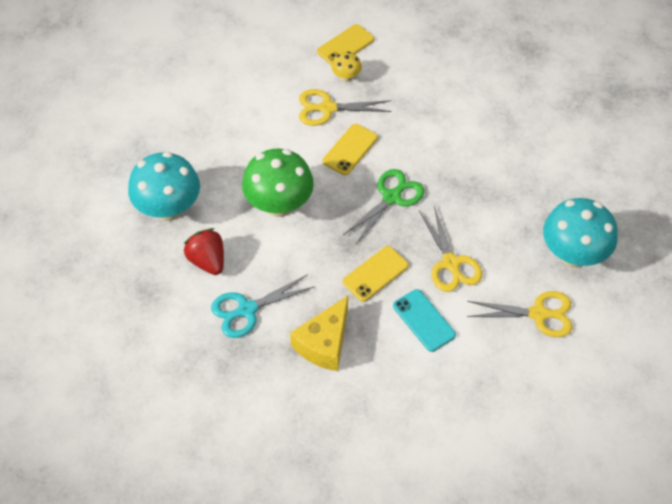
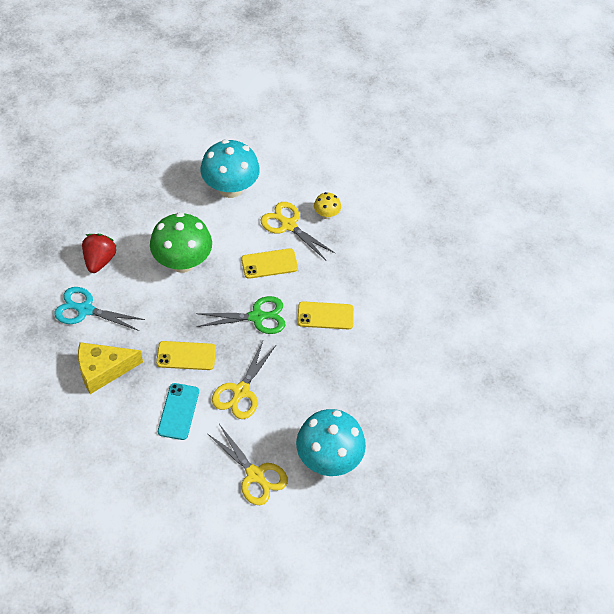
camera: 40 degrees right, 0 degrees up
(168, 209) = (116, 209): turquoise mushroom -> turquoise mushroom (230, 188)
(345, 45) = (352, 193): yellow phone -> yellow phone (325, 315)

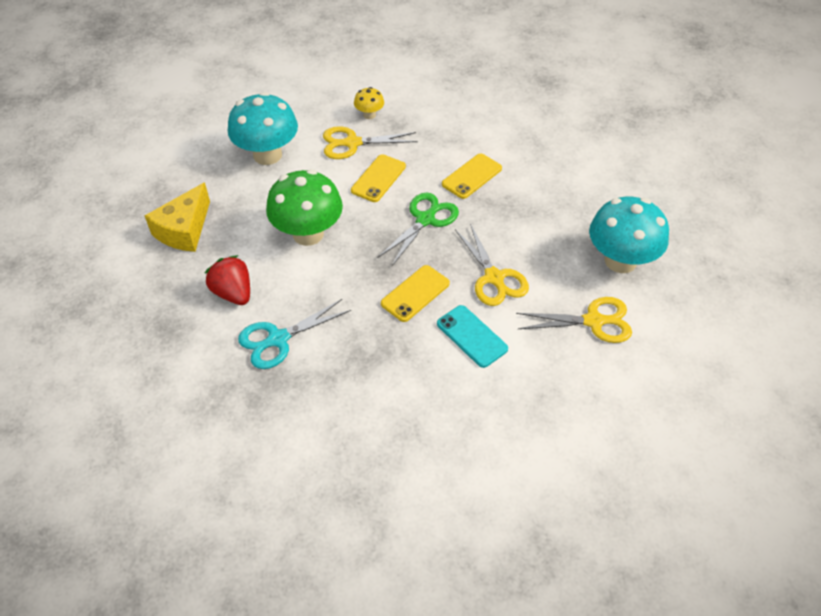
camera: 45 degrees left, 5 degrees down
(103, 370) = (365, 367): yellow cheese -> yellow cheese (184, 230)

